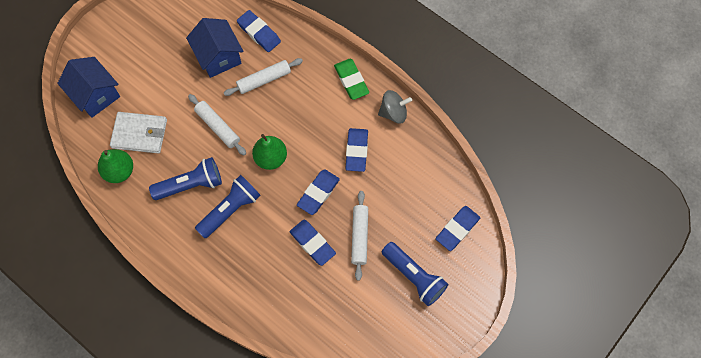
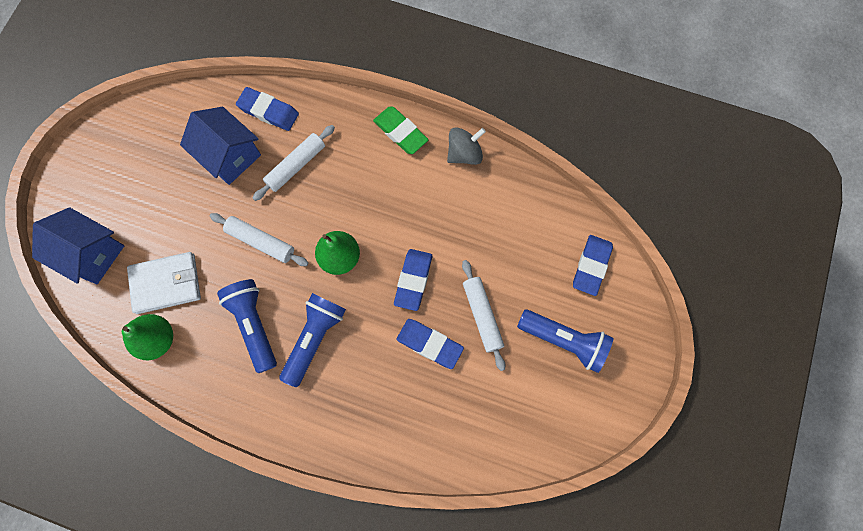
camera: 20 degrees left, 5 degrees up
(191, 185) = (254, 325): blue flashlight -> blue flashlight turned 75 degrees counterclockwise
(357, 151) = (439, 214): blue eraser -> none

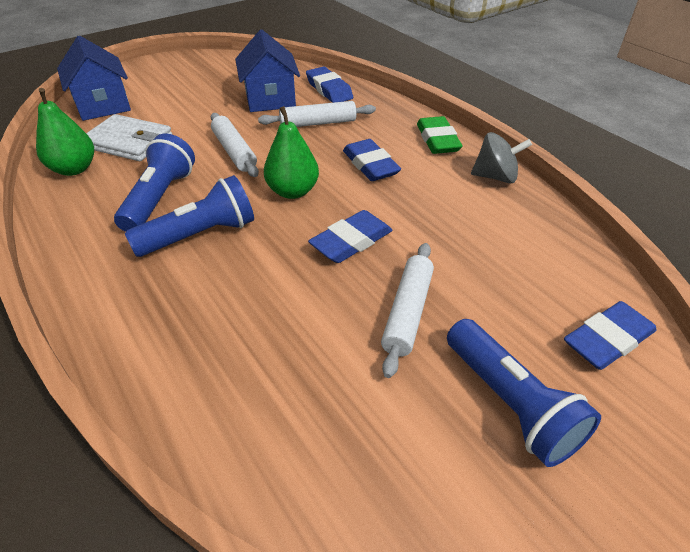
camera: 35 degrees right, 30 degrees down
(429, 344) = (316, 304): blue eraser -> blue eraser (370, 165)

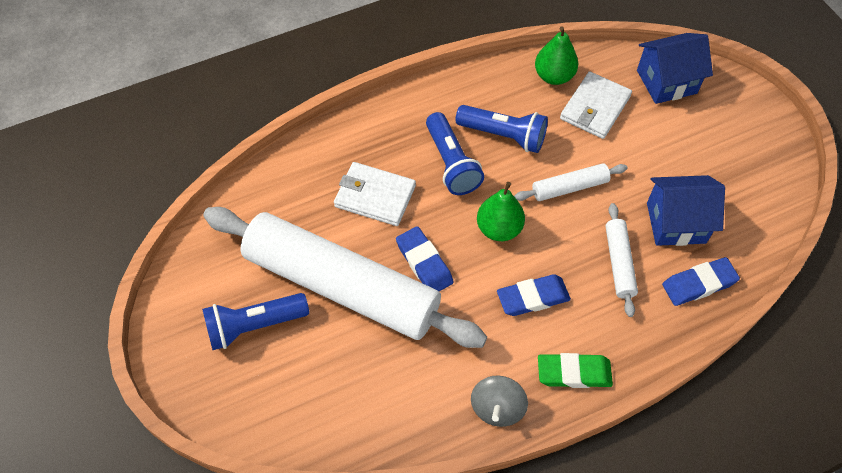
camera: 100 degrees right, 15 degrees up
(257, 300) = (375, 196): none -> white wallet
(407, 312) = (341, 286): white rolling pin -> white rolling pin, size x2.44
(607, 340) = (283, 410): blue eraser -> none

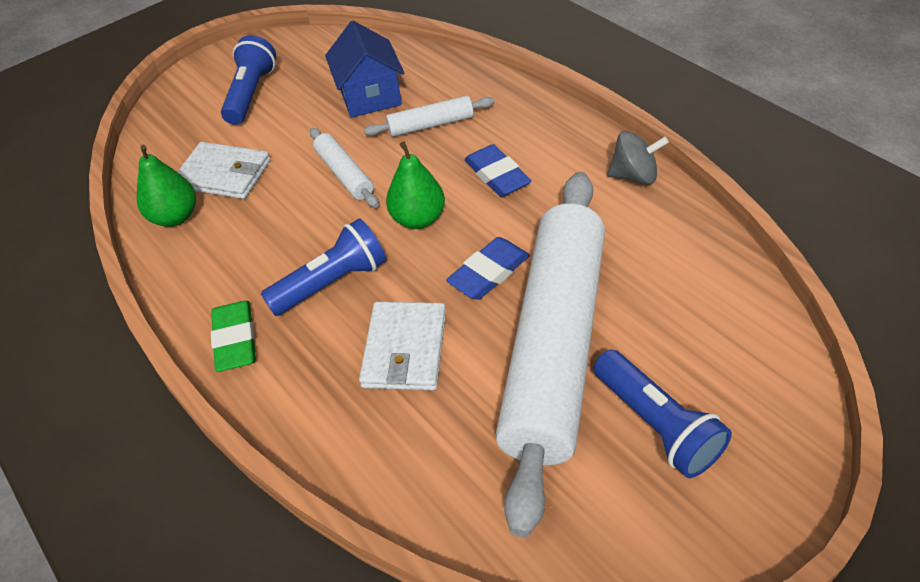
camera: 100 degrees left, 10 degrees down
(503, 136) = (278, 243): blue flashlight -> blue flashlight (251, 94)
(574, 373) = (568, 133): green eraser -> green eraser (235, 340)
(666, 82) = (180, 127): blue house -> none
(698, 284) = (436, 75): blue eraser -> none

